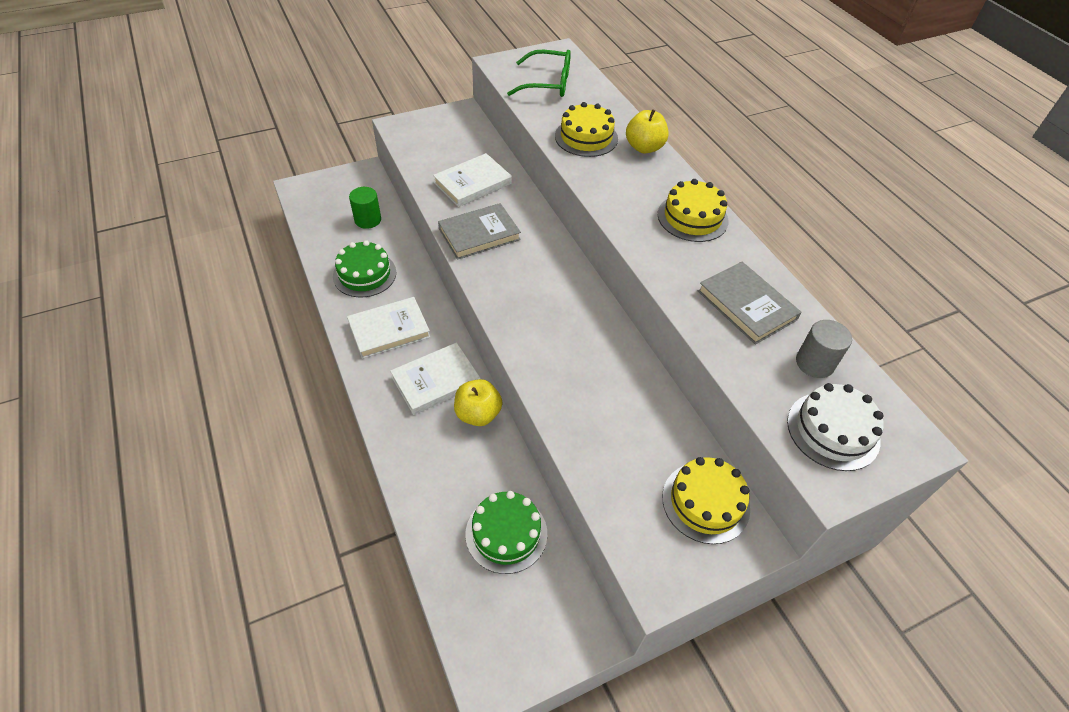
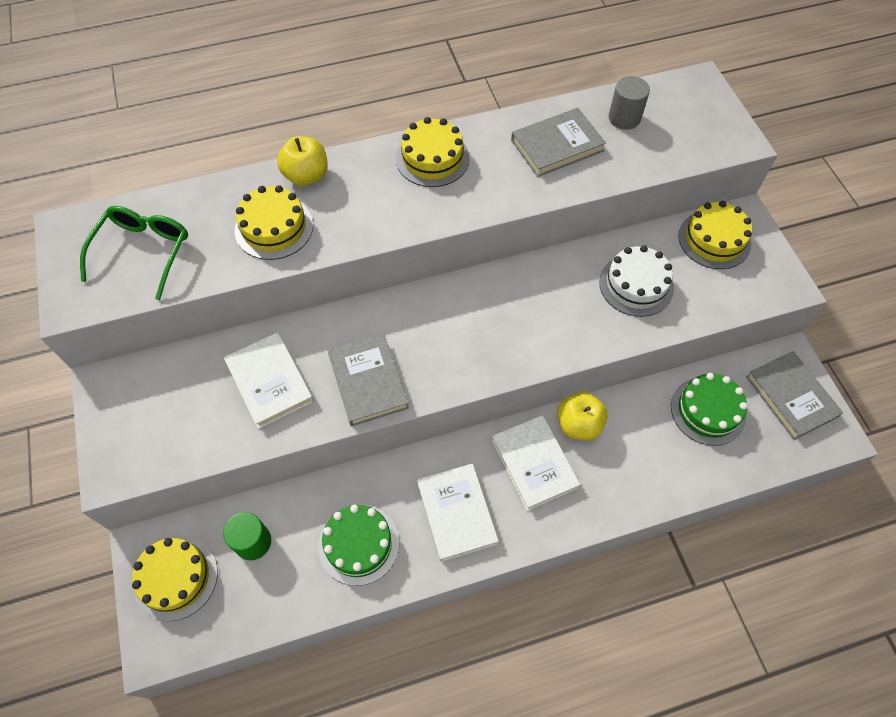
camera: 80 degrees left, 10 degrees up
(344, 189) = (176, 578): none -> yellow cake
(535, 630) = (791, 397): none -> grey book
(833, 430) = (692, 126): white cake -> white cake (636, 285)

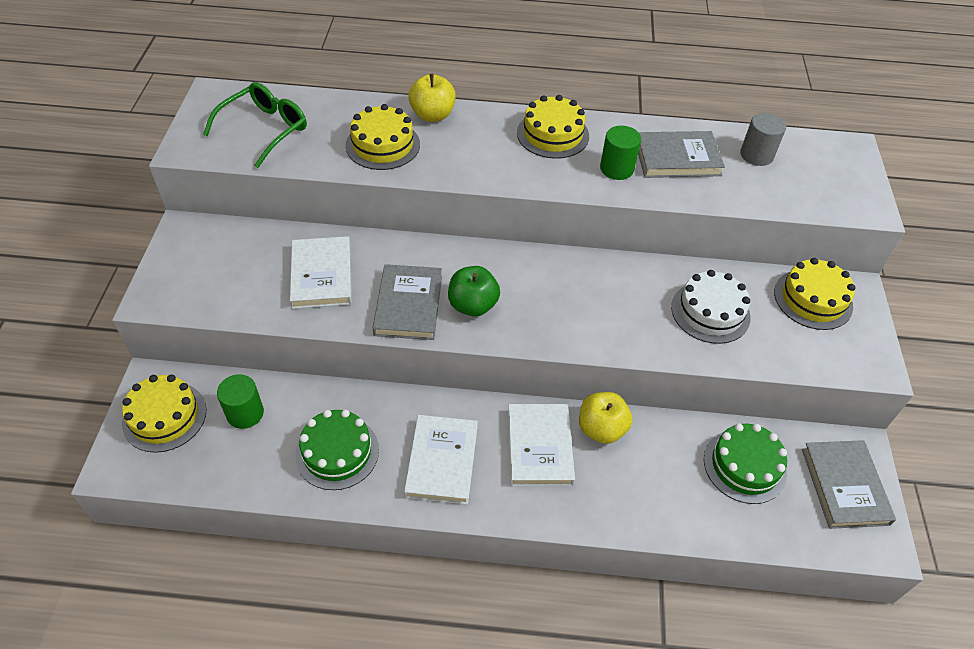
camera: 20 degrees right, 10 degrees down
(427, 358) = (473, 305): none -> green apple
(508, 176) = (616, 169): none -> green cylinder

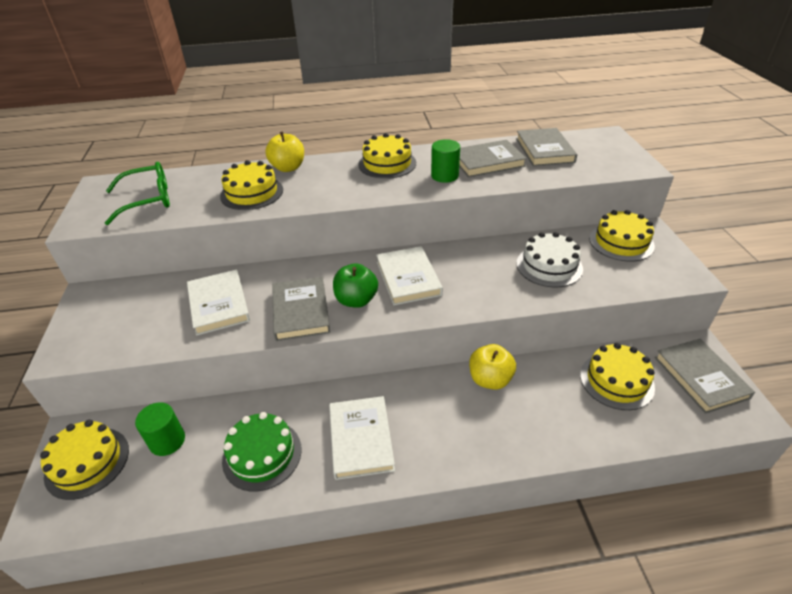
camera: 10 degrees left, 10 degrees down
(265, 130) = (148, 200): green glasses -> green glasses turned 45 degrees clockwise
(539, 447) = (443, 406): white book -> white book (408, 278)
(744, 466) = (616, 381): green cake -> yellow cake
(756, 155) = (544, 150): grey cylinder -> grey book

